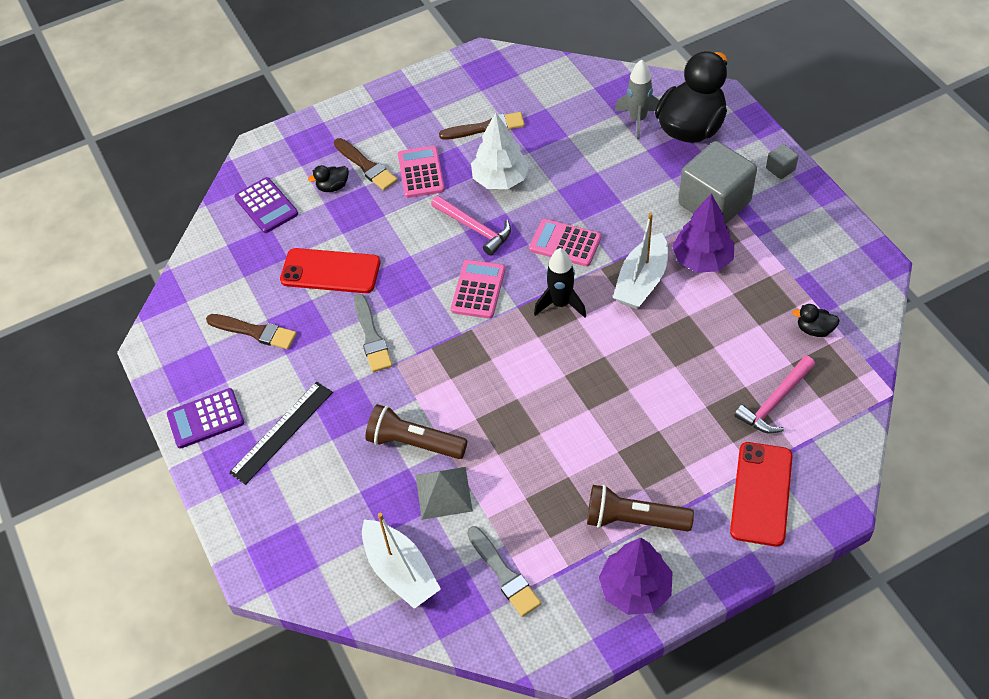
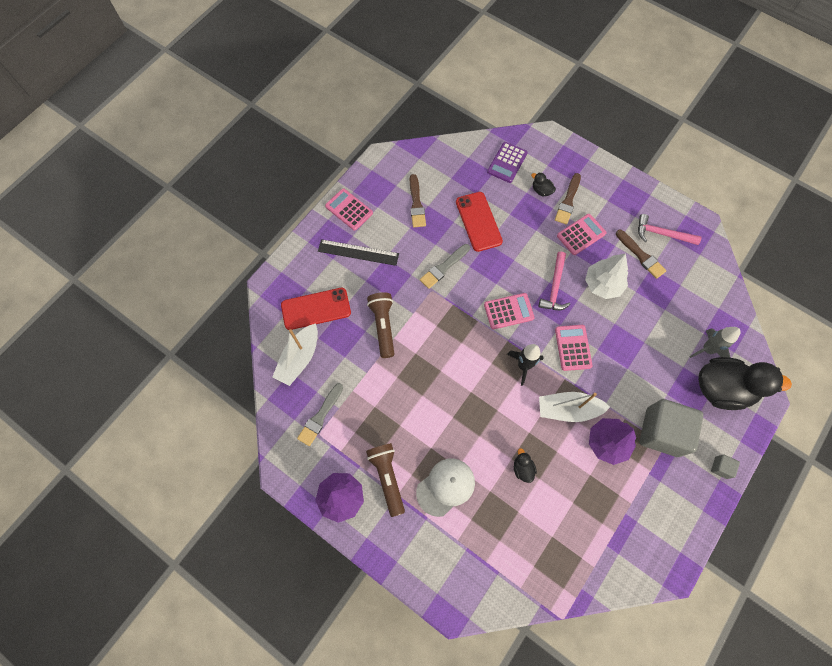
camera: 60 degrees right, 15 degrees up
(205, 419) = (349, 209): purple calculator -> pink calculator
(444, 492) = (358, 358): grey pyramid -> none
(678, 454) = (445, 487): none -> white cap
(761, 494) = (441, 552): red phone -> red phone (316, 309)
(775, 402) = (515, 536): pink hammer -> pink hammer (662, 234)
(814, 329) = (588, 543): black duck -> black duck (522, 468)

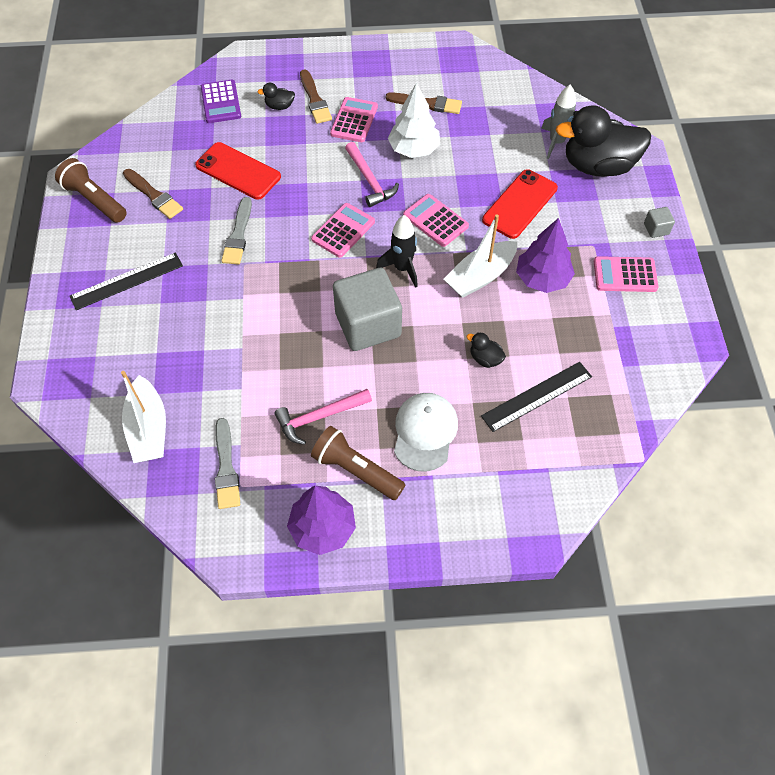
camera: 40 degrees left, 10 degrees down
(316, 309) = (125, 367): red phone -> red phone (520, 204)
(349, 209) = (78, 247): pink calculator -> pink calculator (625, 275)
(383, 326) = (220, 332): brown flashlight -> brown flashlight (94, 200)
(533, 519) = (536, 396): none -> black ruler
(662, 234) = (430, 74): pink hammer -> pink hammer (319, 417)
(662, 432) = (581, 236): grey cube -> grey cube (368, 325)
(721, 389) = (598, 166): black duck -> black duck turned 150 degrees counterclockwise

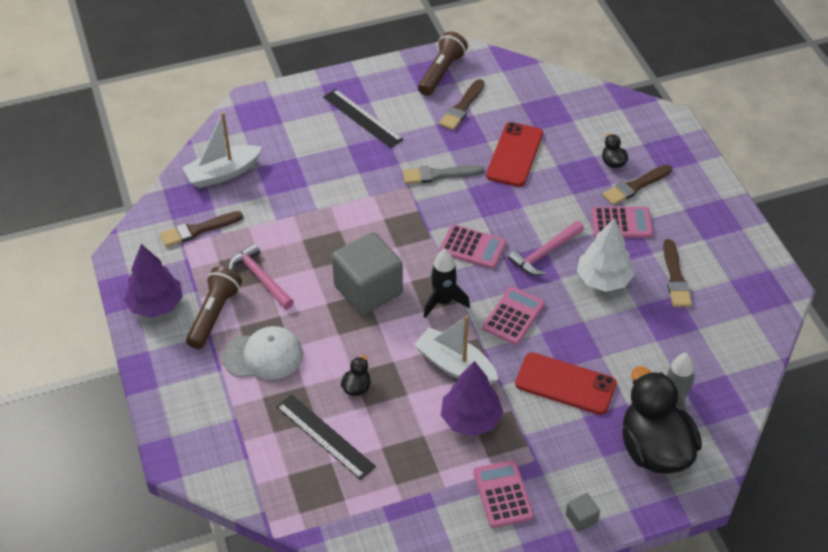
camera: 75 degrees right, 10 degrees down
(221, 102) = (597, 119): purple calculator -> none
(226, 468) = (198, 230): grey brush -> brown brush

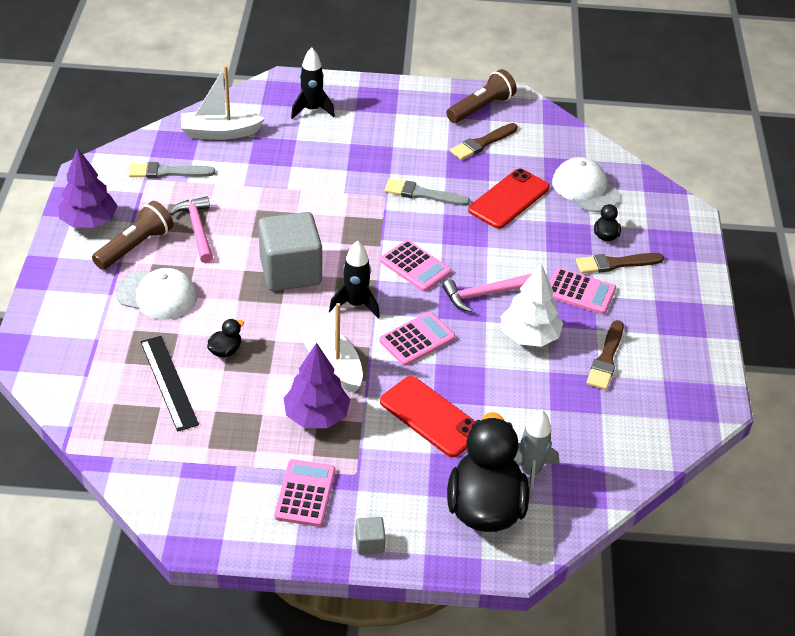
camera: 20 degrees right, 5 degrees down
(198, 230) = (167, 172): brown brush -> grey brush
(293, 123) = (312, 110): none -> black rocket
(362, 118) = (379, 125): black ruler -> none
(572, 123) = (585, 188): none -> white cap

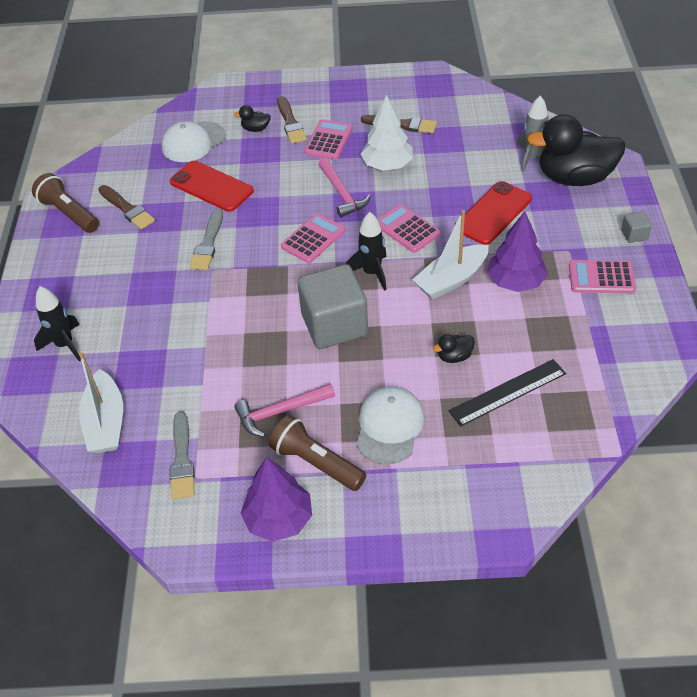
camera: 90 degrees left, 5 degrees up
(225, 350) = (454, 356): black duck -> black duck turned 60 degrees counterclockwise

